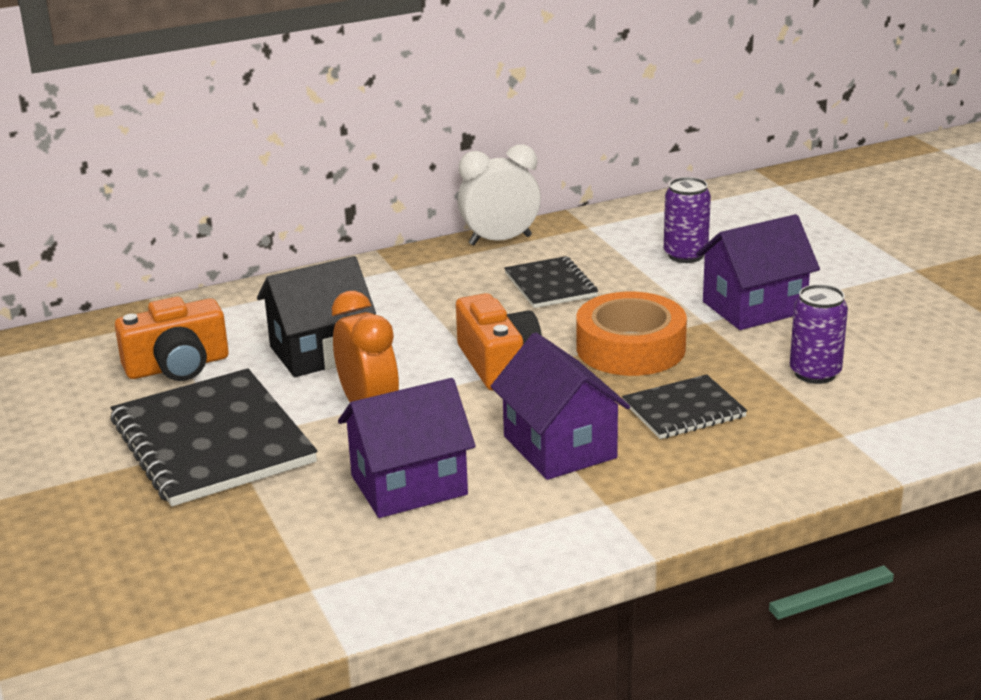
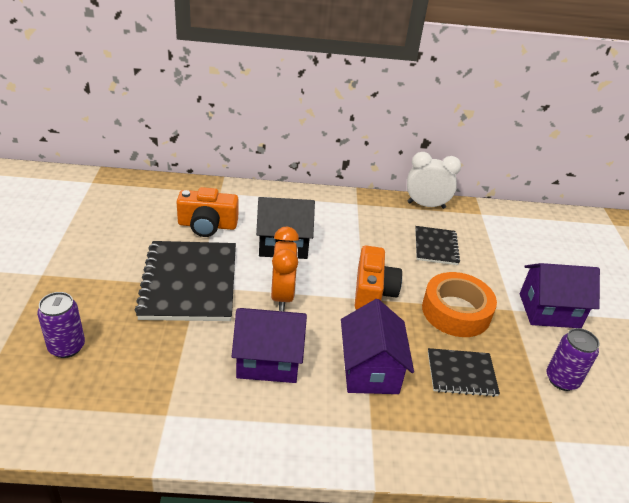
camera: 20 degrees right, 10 degrees up
(685, 255) = (527, 255): purple can -> purple can (66, 347)

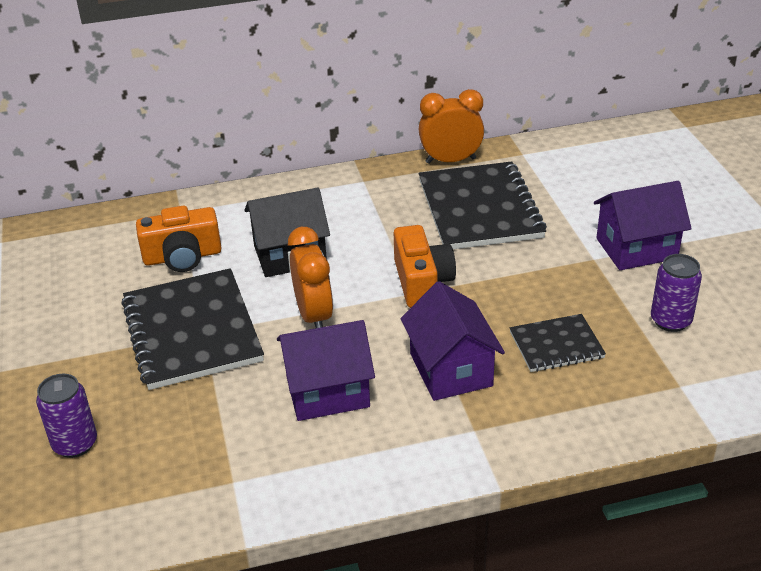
camera: 10 degrees left, 0 degrees up
(426, 205) = (450, 161): white clock -> orange clock
(435, 247) = (479, 209): black notebook -> black notebook, size x1.87
(456, 311) = (528, 278): orange tape -> none

